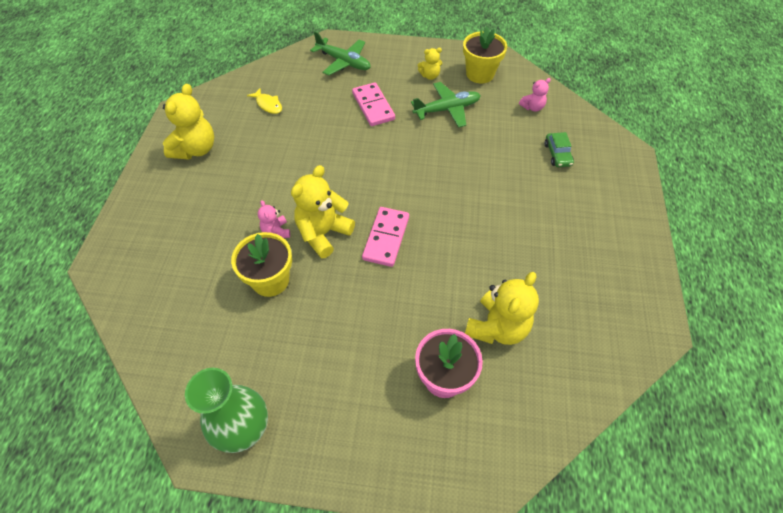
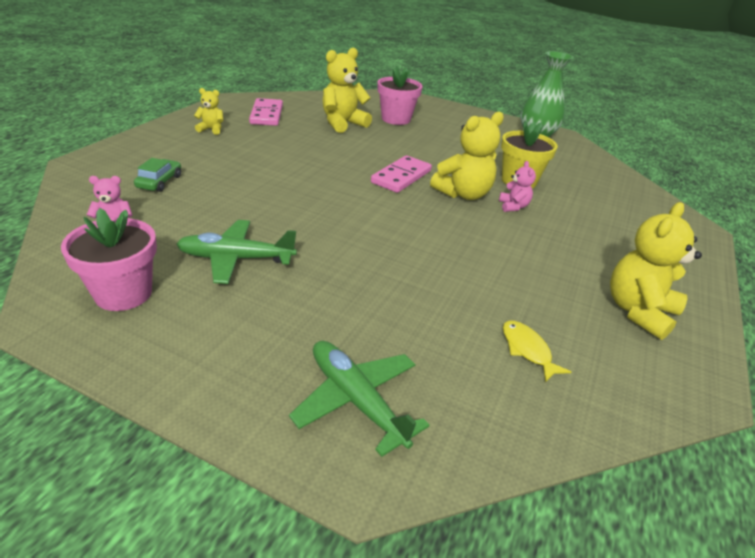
camera: 165 degrees left, 20 degrees down
(373, 106) = (345, 295): pink domino -> pink domino (266, 115)
(430, 76) = (211, 316): yellow teddy bear -> yellow teddy bear (211, 129)
(480, 74) = (123, 293): yellow flower pot -> pink flower pot

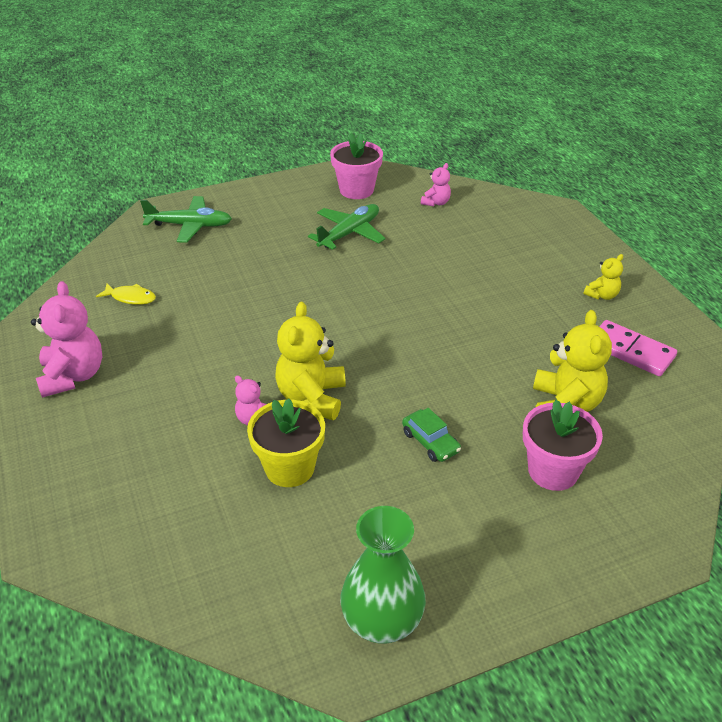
camera: 135 degrees right, 5 degrees up
(159, 182) = (495, 235): green car -> green car (430, 442)
(401, 177) = (386, 374): pink domino -> none
(638, 311) = (73, 376): yellow teddy bear -> pink teddy bear

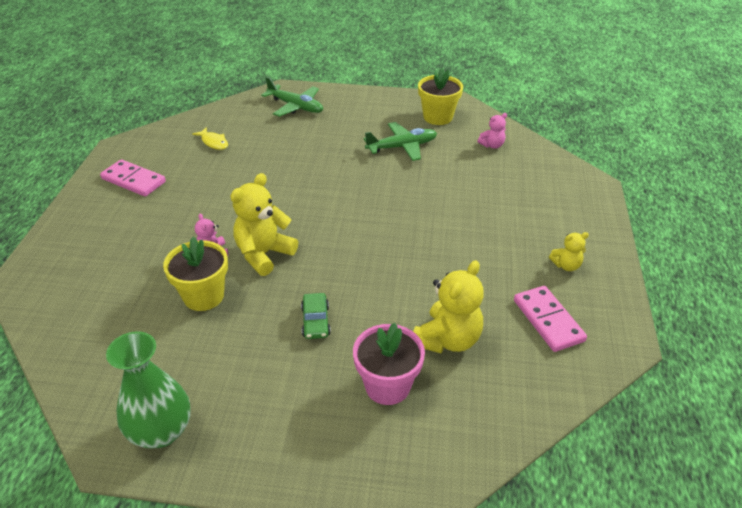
camera: 30 degrees right, 0 degrees up
(73, 376) = (134, 180): pink teddy bear -> pink domino
(356, 190) = (438, 117): pink flower pot -> yellow flower pot

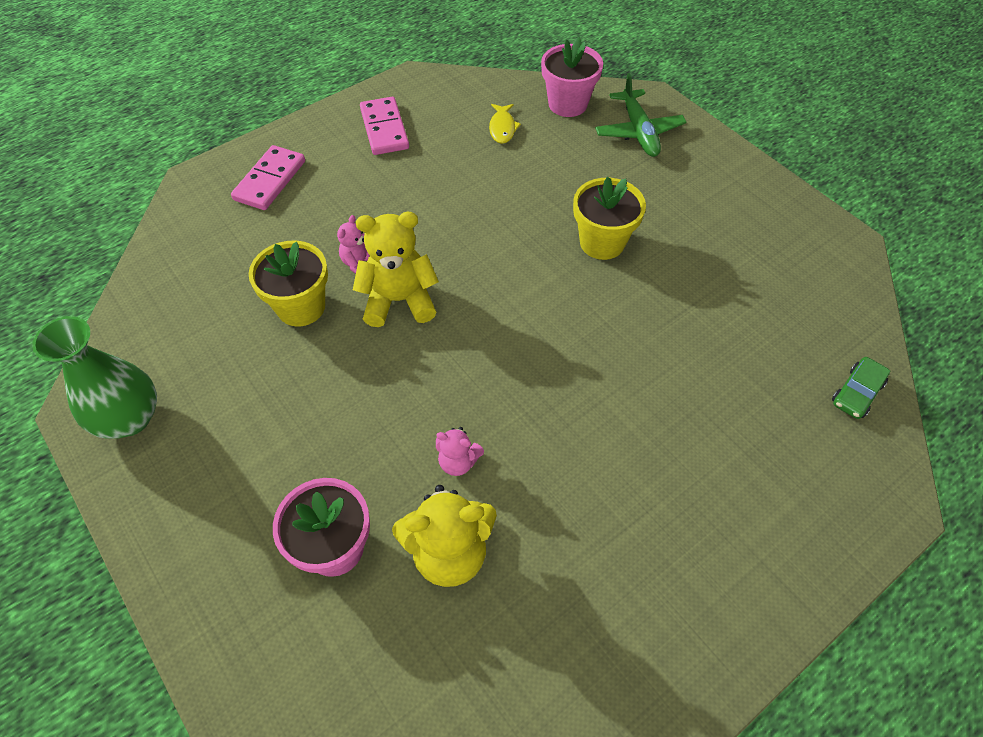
camera: 45 degrees right, 15 degrees up
(238, 113) = (567, 104): none -> pink flower pot
(315, 321) = (357, 417): green car -> green car (856, 393)
(402, 147) = (697, 267): green plane -> none
(438, 117) = (795, 253): yellow flower pot -> yellow flower pot (602, 242)
(492, 145) = (818, 342): pink teddy bear -> pink teddy bear (458, 462)
(548, 320) = (583, 632): pink domino -> pink domino (270, 180)
(566, 265) = (698, 584): yellow teddy bear -> none

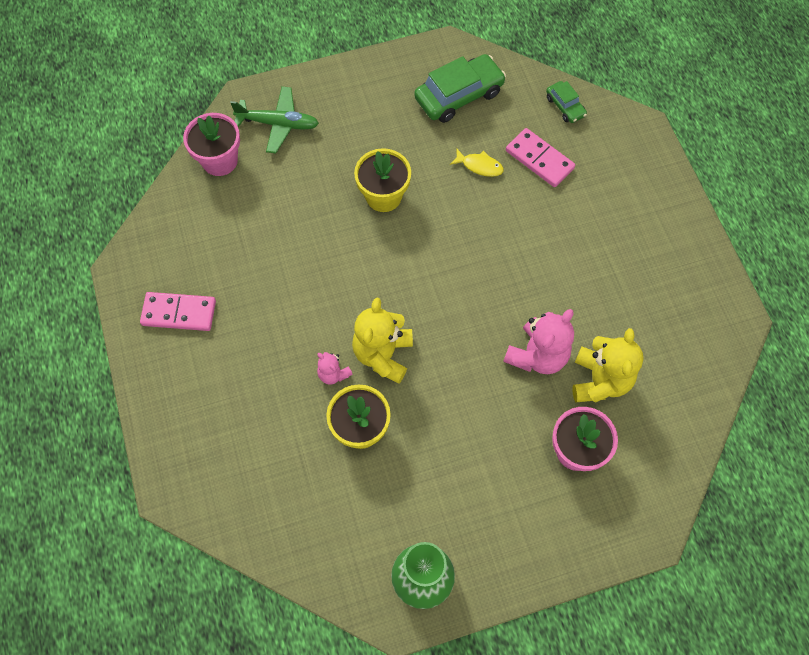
camera: 70 degrees left, 10 degrees up
(270, 180) = (201, 425): pink domino -> pink domino (539, 159)
(458, 462) = (537, 355): pink teddy bear -> pink teddy bear, size x1.90
(502, 128) = (225, 219): yellow fish -> yellow fish (479, 166)
(787, 273) = (459, 95): none -> green car

